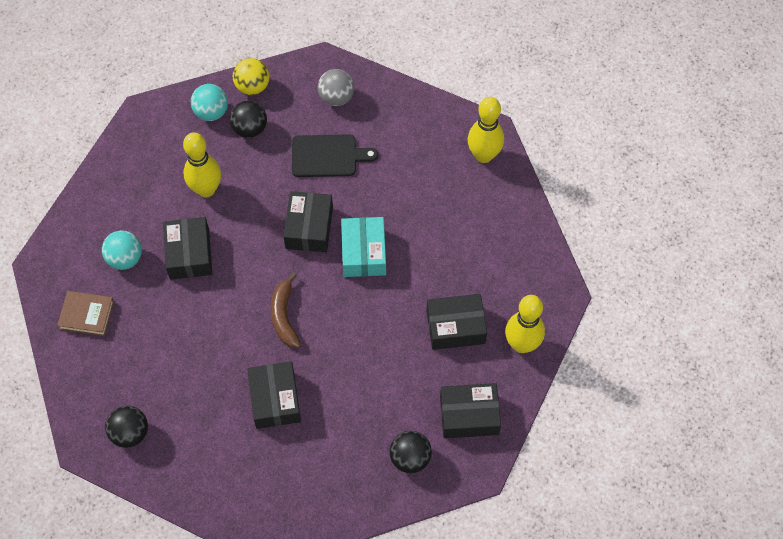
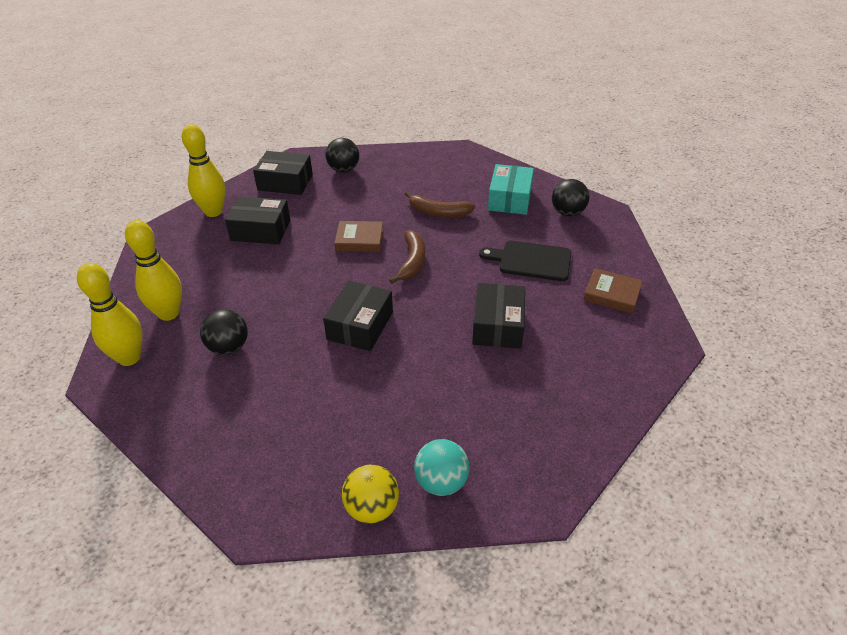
camera: 165 degrees left, 20 degrees down
(125, 258) = (571, 334): turquoise ball -> none
(206, 189) = (467, 385): yellow bowling pin -> yellow bowling pin (168, 313)
(250, 129) = (394, 447): black ball -> black ball (228, 347)
(275, 400) = (438, 212): black box -> brown banana
(327, 156) = (307, 393): black cutting board -> black cutting board (531, 260)
(336, 97) = (261, 465): grey ball -> none
(347, 336) = (359, 240): none -> brown book
(363, 253) = (313, 295): turquoise box -> turquoise box (510, 199)

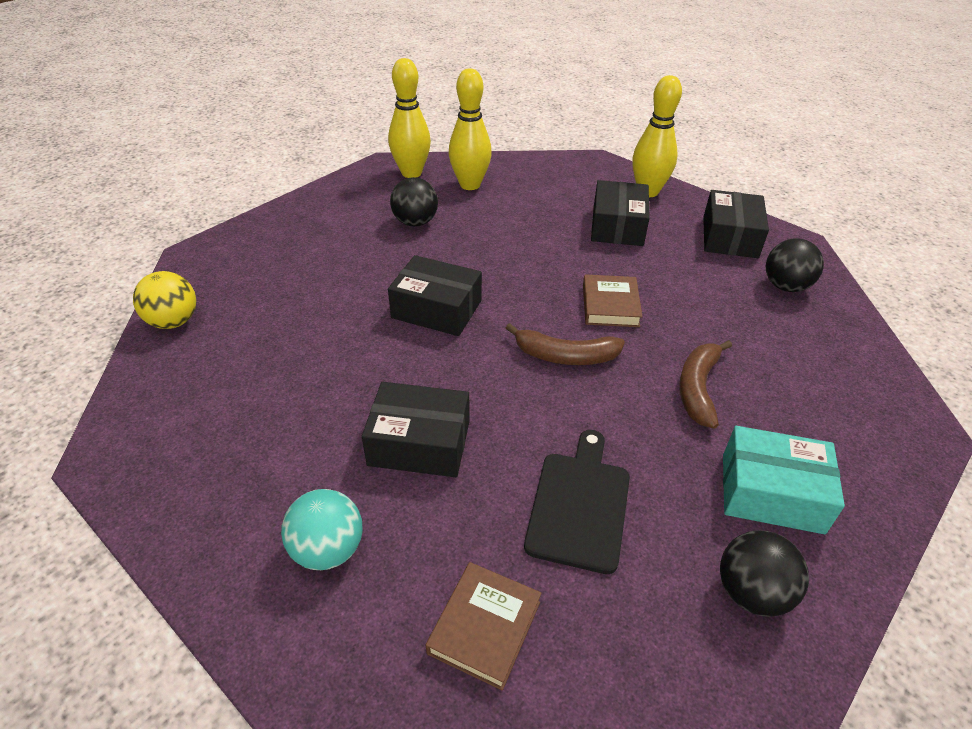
camera: 90 degrees right, 0 degrees up
(441, 482) = (179, 372): turquoise ball -> turquoise ball (328, 550)

